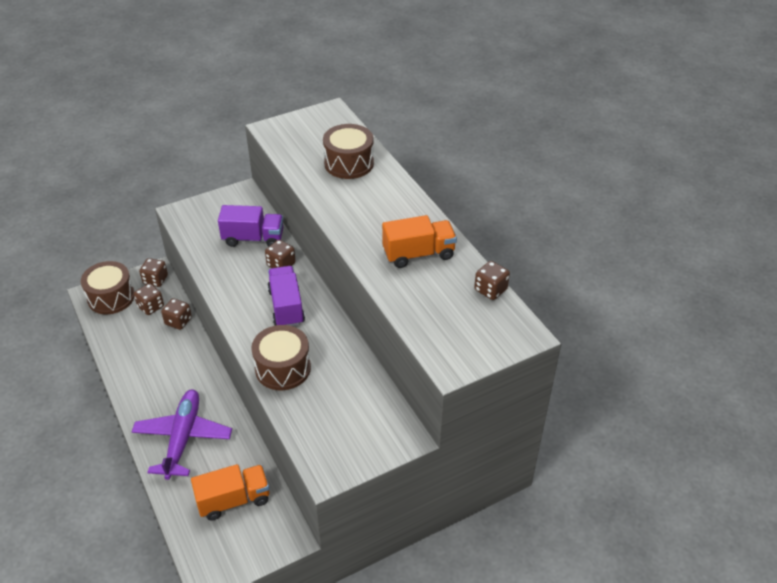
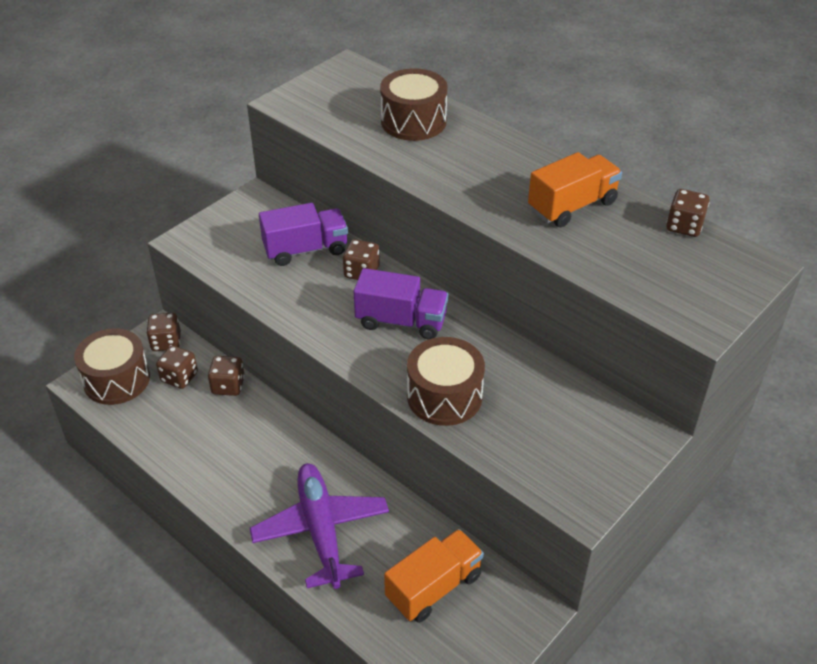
camera: 20 degrees left, 0 degrees up
(286, 307) = (401, 321): purple truck -> purple truck turned 135 degrees clockwise

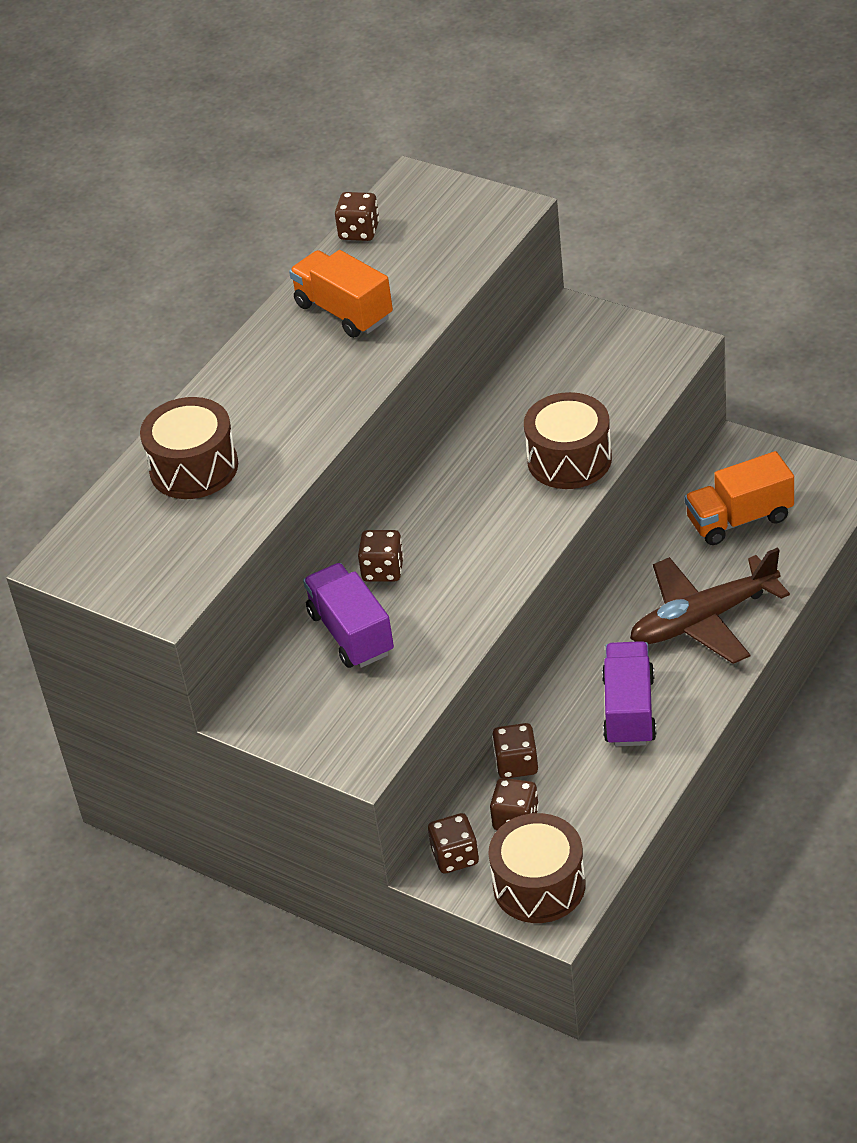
camera: 95 degrees left, 0 degrees up
(321, 530) = (703, 619): purple plane -> brown plane
(401, 321) = (462, 516): purple truck -> purple truck (629, 710)
(434, 587) = (739, 519): orange truck -> orange truck turned 60 degrees counterclockwise

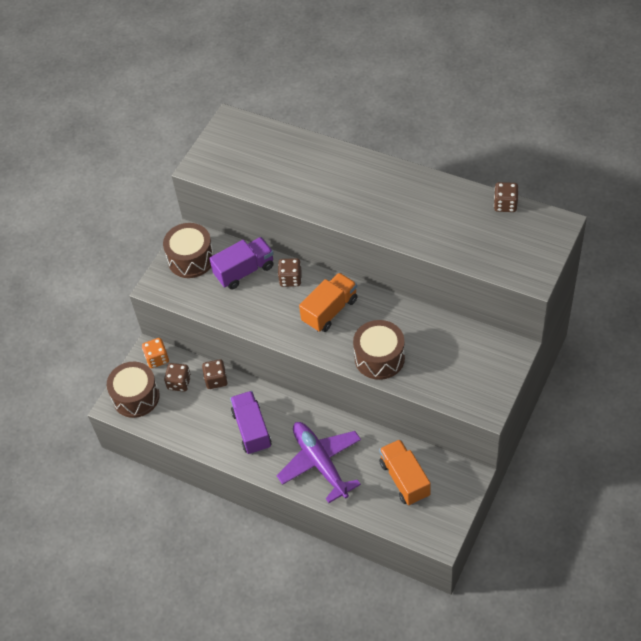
camera: 85 degrees right, 10 degrees up
(194, 468) = (297, 161): brown drum -> brown drum (191, 259)
(344, 311) = (428, 207): orange truck -> orange truck (330, 311)
(455, 856) = (157, 359): brown dice -> orange dice
(629, 710) = (252, 430): purple truck -> purple truck turned 105 degrees counterclockwise
(703, 619) = (320, 463): brown plane -> purple plane

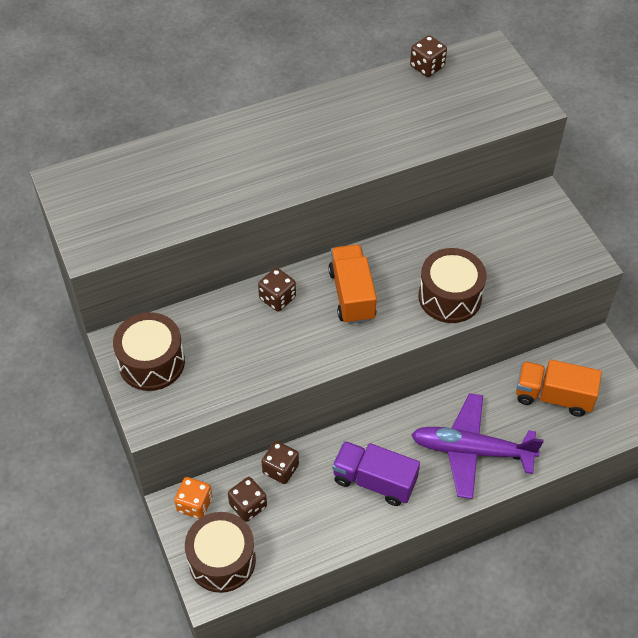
camera: 55 degrees left, 0 degrees up
(244, 271) = (222, 328): purple truck -> none

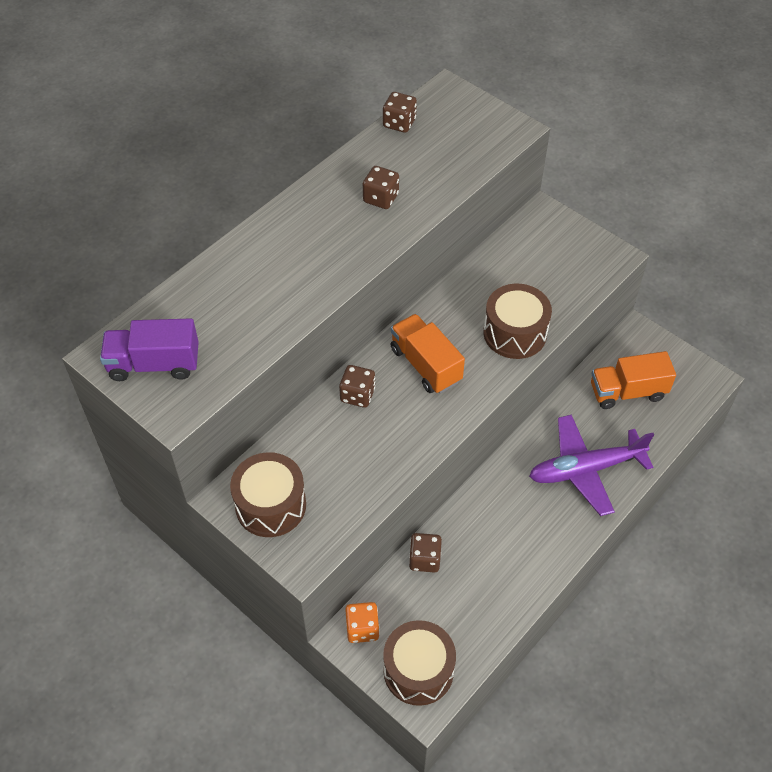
camera: 25 degrees left, 0 degrees up
(248, 506) = (414, 607): brown dice -> brown dice (381, 198)
(374, 481) = (516, 534): purple truck -> purple truck (154, 364)

